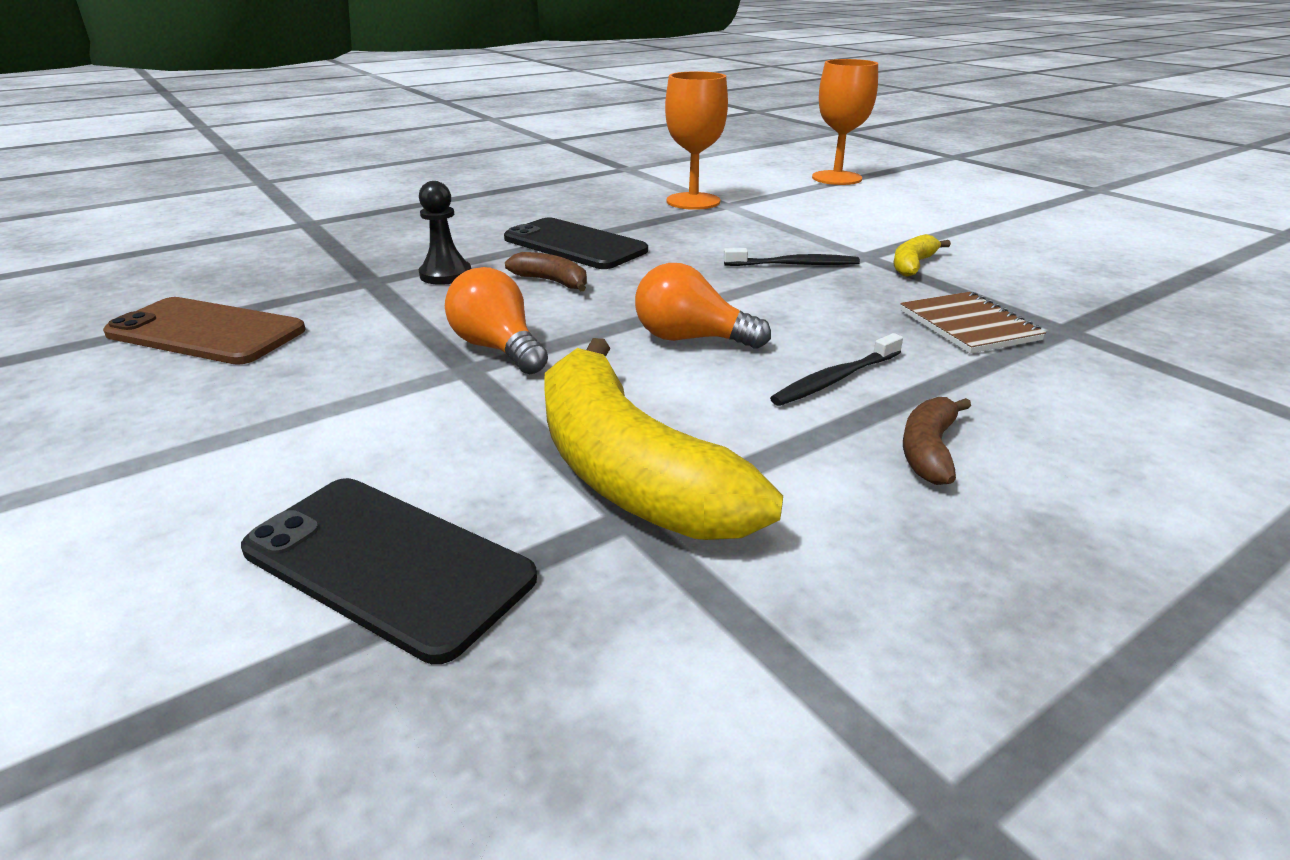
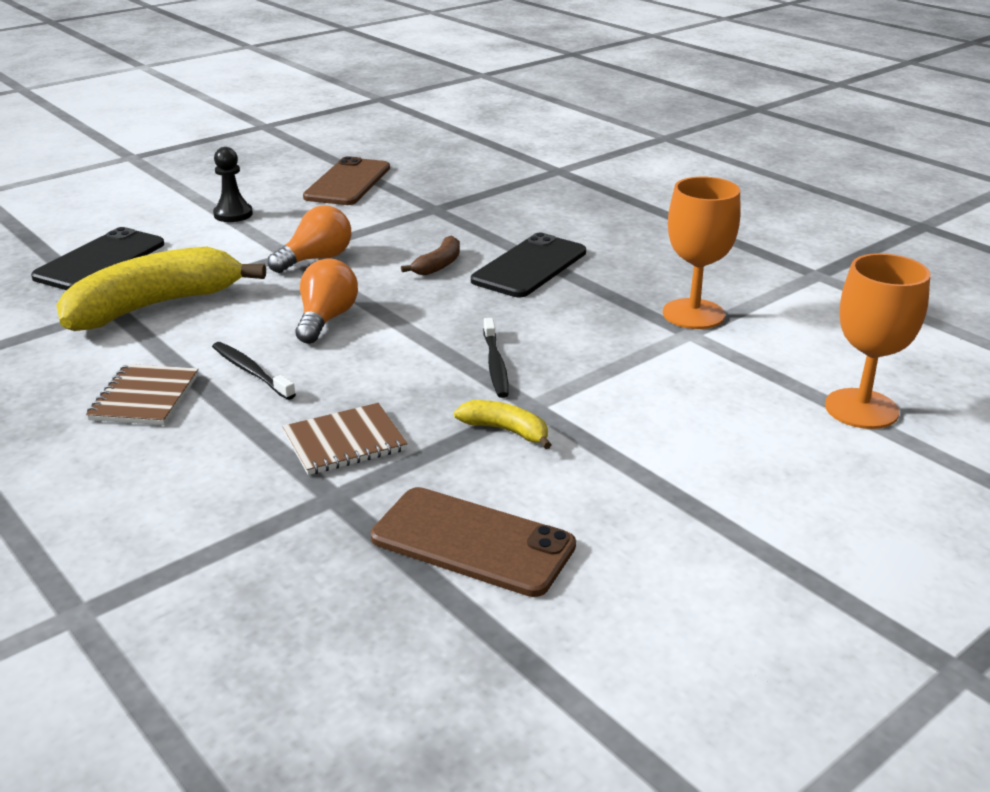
camera: 85 degrees right, 0 degrees up
(445, 275) = (449, 229): black pawn -> black pawn (233, 214)
(928, 450) = (144, 397): brown banana -> brown notebook
(1087, 280) = (472, 542): none -> brown phone

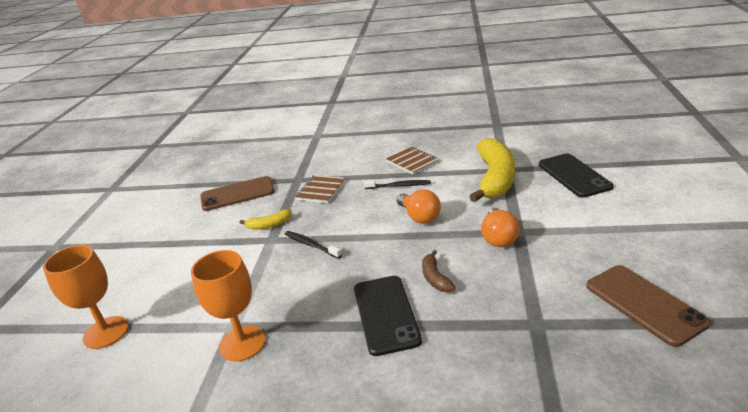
camera: 140 degrees right, 0 degrees up
(233, 214) = (612, 231): black pawn -> none

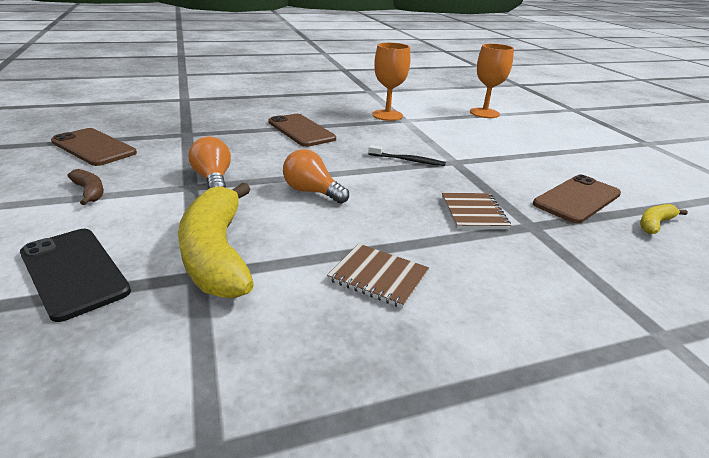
camera: 150 degrees right, 0 degrees up
(269, 225) = (477, 172): yellow banana -> yellow banana (655, 224)
(386, 314) = (301, 130): black phone -> brown phone
(399, 186) = (367, 228): black toothbrush -> none
(435, 278) = (271, 149): brown banana -> brown banana (90, 192)

